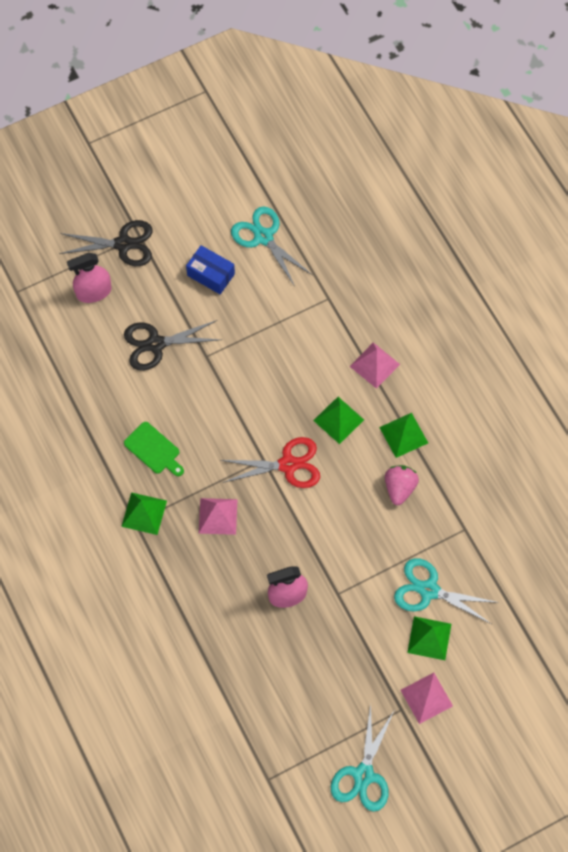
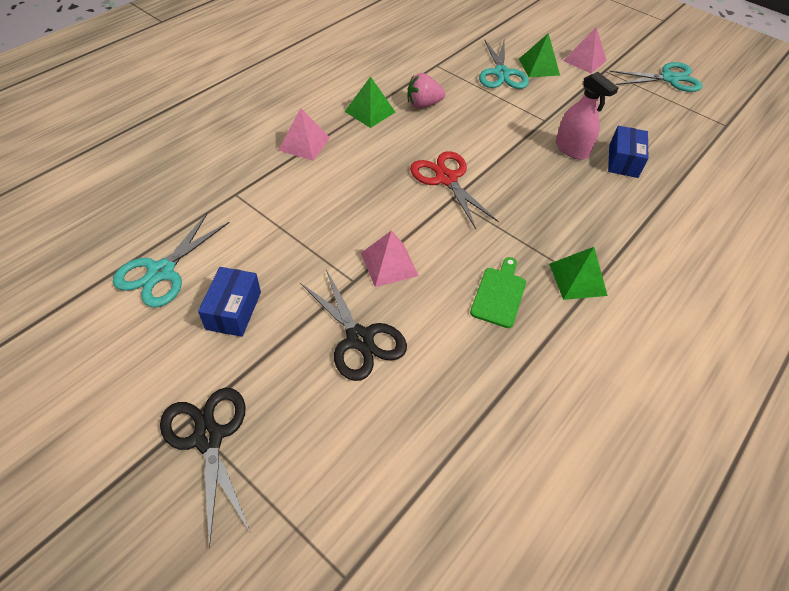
camera: 115 degrees left, 15 degrees down
(94, 292) = (306, 448): pink spray bottle -> none
(218, 516) = (535, 216): pink pyramid -> pink pyramid (389, 264)
(254, 634) = (623, 161): none -> blue box
(338, 420) = (377, 155): green pyramid -> none

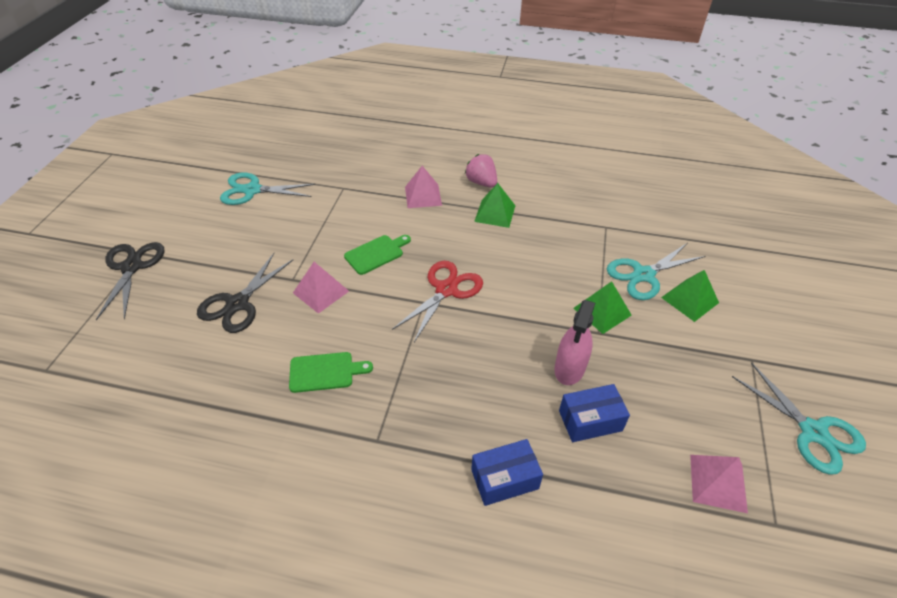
camera: 65 degrees right, 5 degrees down
(208, 437) = (132, 267): black scissors -> black scissors turned 45 degrees counterclockwise
(234, 310) = (235, 234): blue box -> blue box (504, 479)
(363, 205) = (376, 254): none -> green cutting board
(423, 104) = (536, 240): pink strawberry -> pink strawberry (481, 182)
(577, 279) = (376, 426): green pyramid -> green pyramid (602, 311)
(584, 60) = (750, 335): pink pyramid -> pink pyramid (718, 482)

